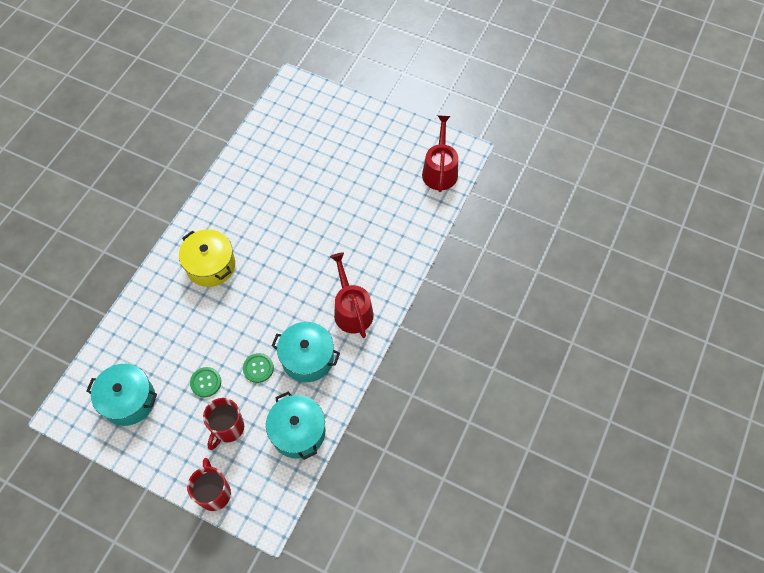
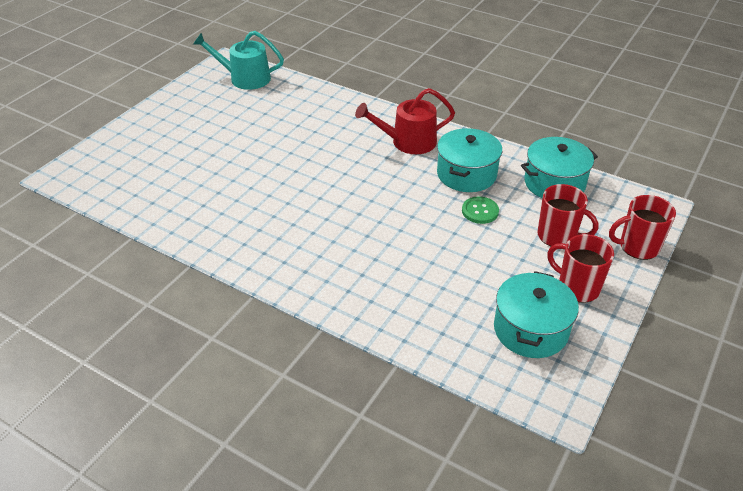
camera: 85 degrees left, 20 degrees down
(169, 437) = (577, 287): none -> red mug
(206, 382) = (500, 255): green button -> none
(211, 265) = (332, 252): yellow pot -> none
(440, 170) = (245, 78): red watering can -> turquoise watering can

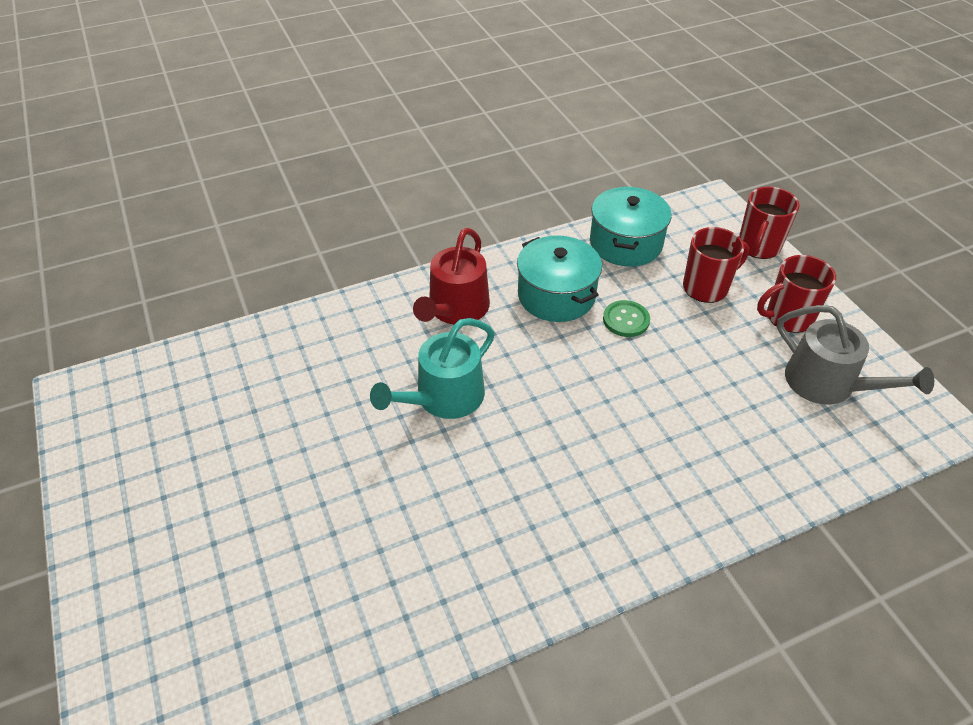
camera: 55 degrees left, 5 degrees up
(245, 78) = (146, 391): turquoise watering can -> turquoise watering can (444, 398)
(530, 329) = (827, 384): turquoise pot -> grey watering can

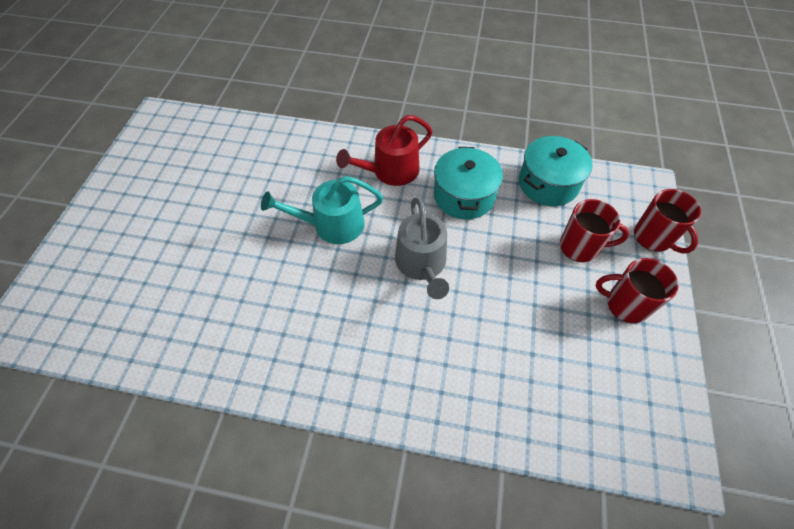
camera: 35 degrees right, 10 degrees up
(626, 320) = (496, 238): green button -> none
(758, 247) = (653, 238): red mug -> red mug turned 90 degrees counterclockwise
(827, 384) = (609, 373): grey watering can -> grey watering can (422, 264)

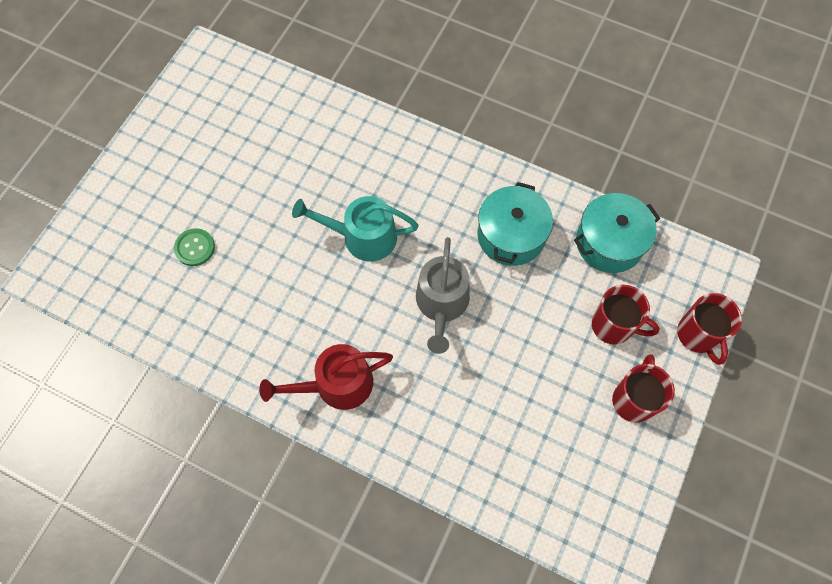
camera: 15 degrees right, 10 degrees up
(171, 269) = (195, 248): none -> green button
(391, 171) = (441, 186): red watering can -> red watering can (337, 384)
(625, 304) = (633, 399): red mug -> red mug turned 75 degrees clockwise

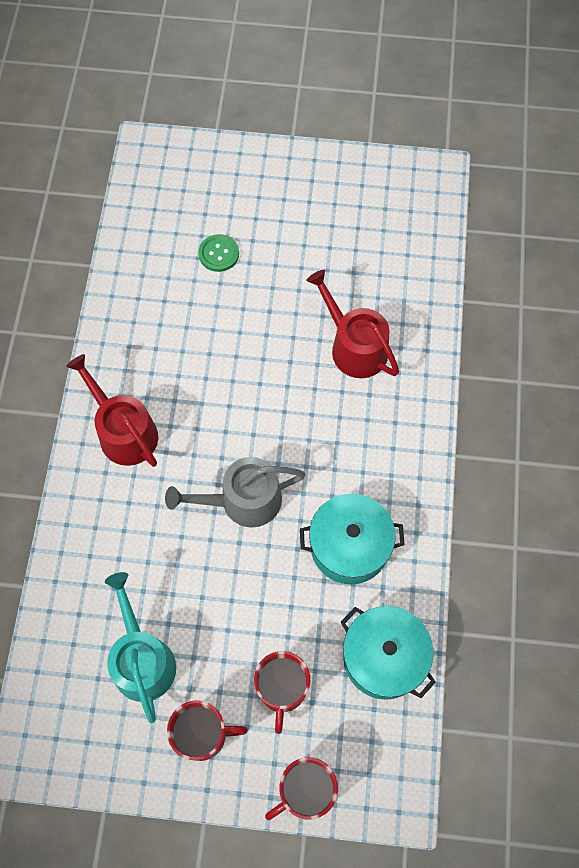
camera: 70 degrees right, 0 degrees up
(337, 171) = (354, 347): none -> red watering can
(363, 237) = (289, 398): turquoise watering can -> turquoise watering can (142, 659)

